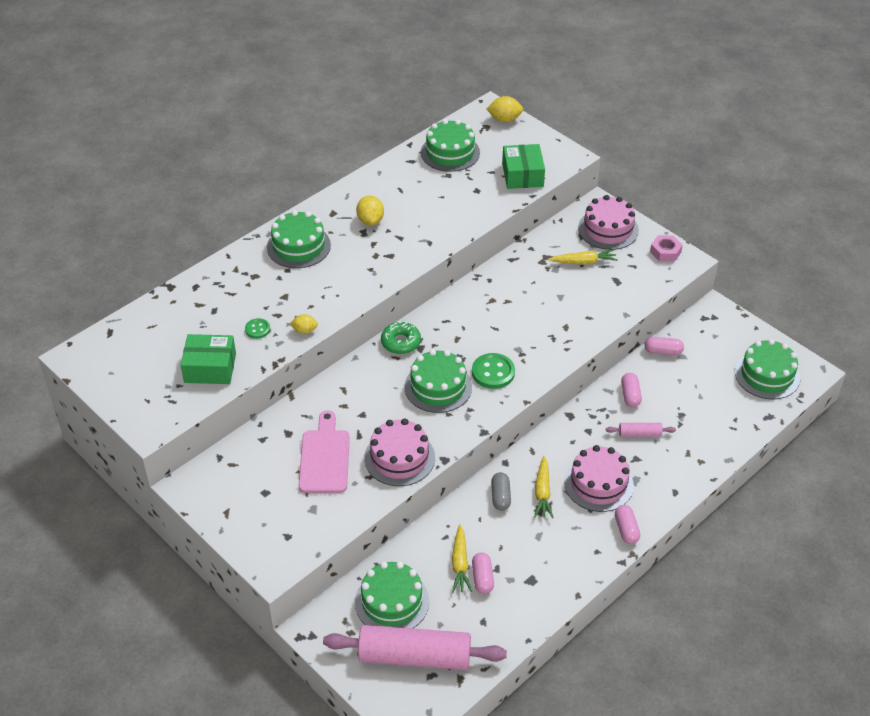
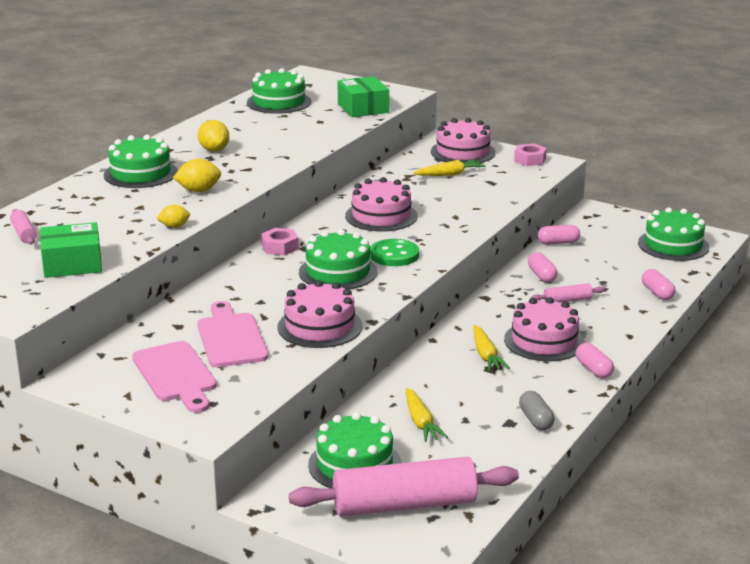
camera: 15 degrees left, 20 degrees down
(183, 317) = (24, 233): none -> pink rolling pin
(257, 329) = (118, 231): green button -> none
(269, 496) = (176, 375): none -> pink cutting board
(401, 342) = (280, 247): green donut -> pink nut
(482, 578) = (453, 429): pink capsule -> pink capsule (657, 293)
(500, 497) = (441, 365): grey capsule -> grey capsule (536, 420)
(501, 314) = (381, 216): none -> pink cake
(504, 119) = (325, 78): yellow lemon -> yellow lemon (198, 190)

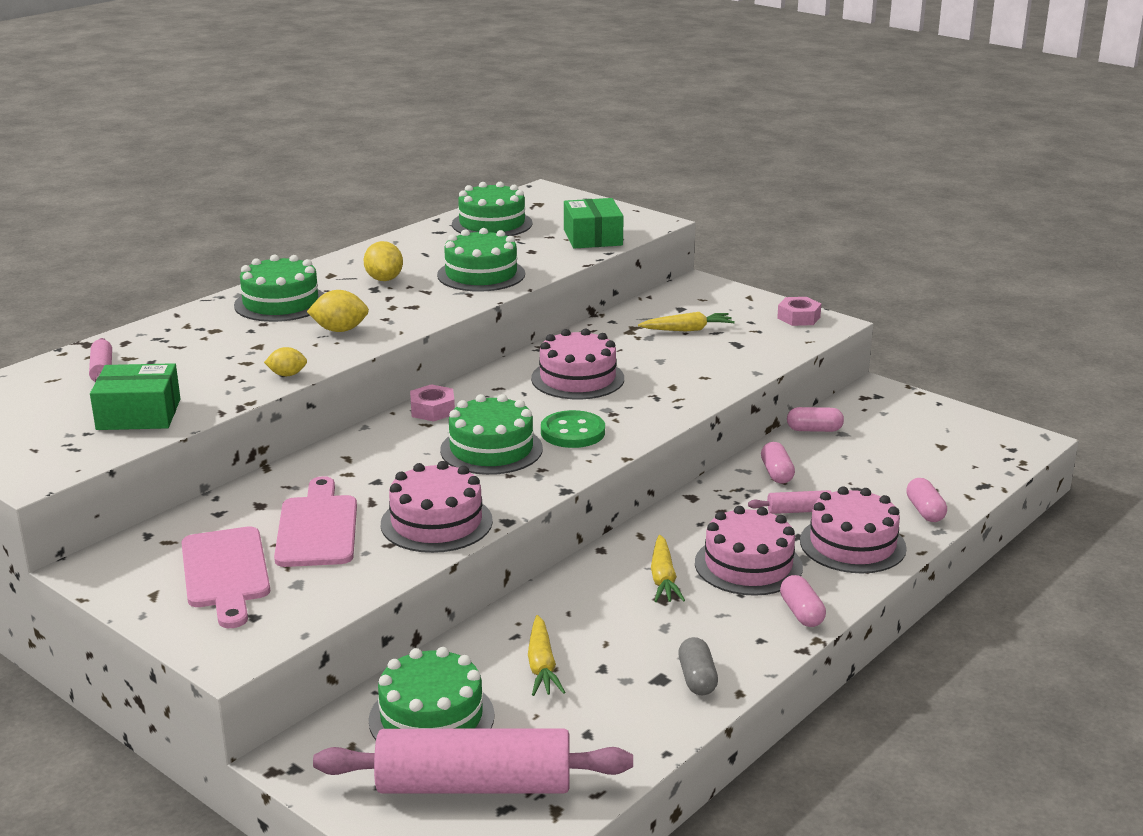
camera: 10 degrees right, 0 degrees up
(463, 152) = (715, 302): pink cake -> pink cake (852, 544)
(673, 245) = (968, 445): green cake -> green cake (481, 274)

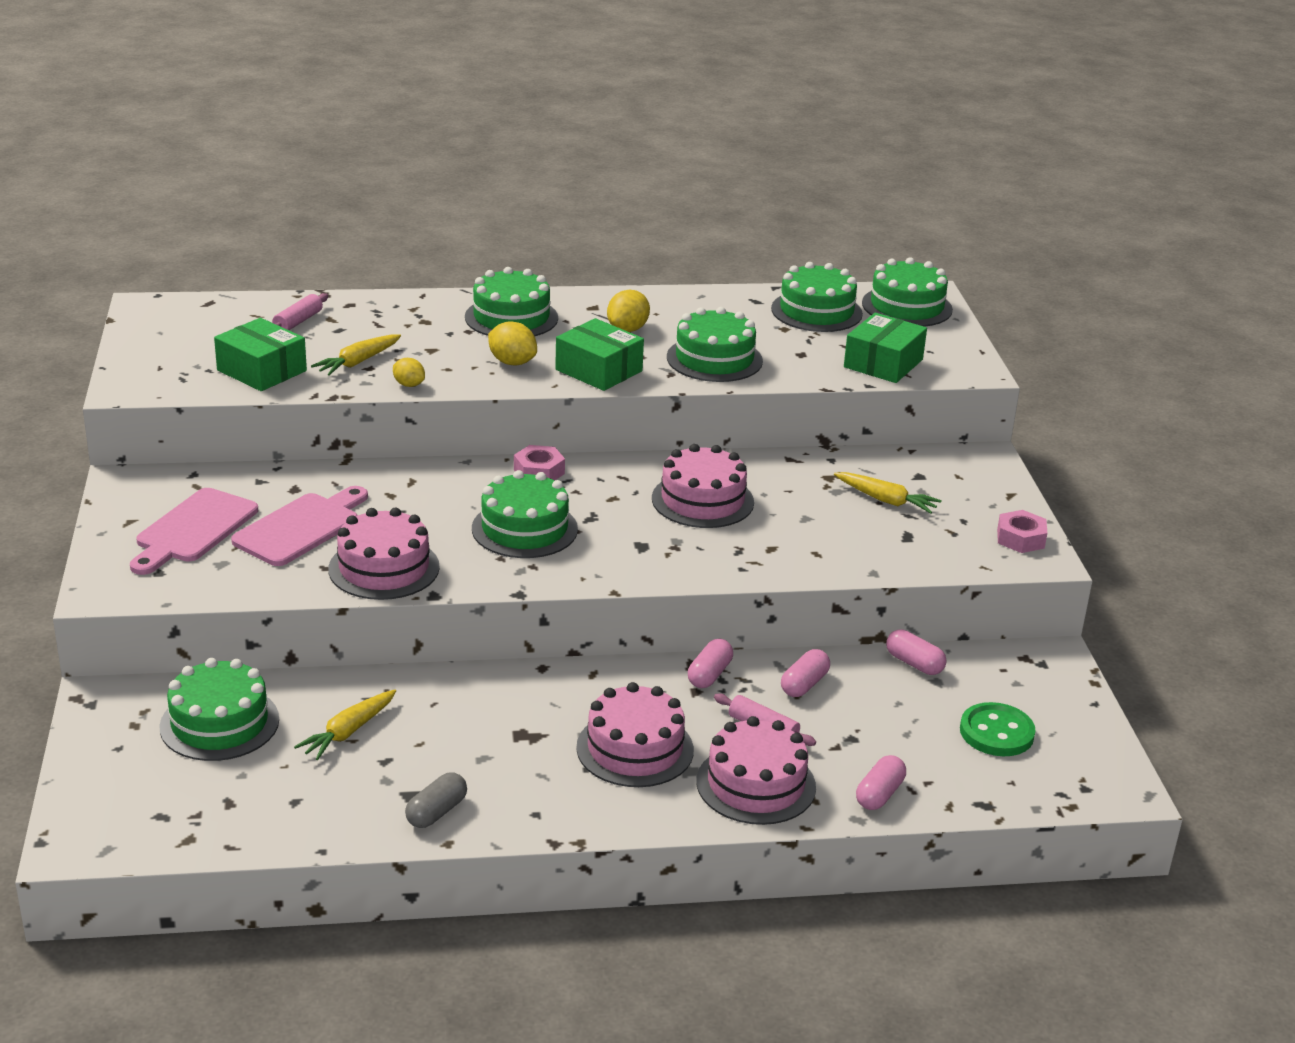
camera: 40 degrees right, 5 degrees up
(414, 311) = (598, 370): none -> green box
(474, 785) = (169, 787): pink rolling pin -> none
(543, 202) = (907, 306): none -> green cake
(572, 432) = (612, 547): green button -> green button (996, 732)
(663, 578) = (549, 719): yellow carrot -> yellow carrot (358, 362)
(801, 613) = (606, 813): pink capsule -> pink capsule (709, 674)

